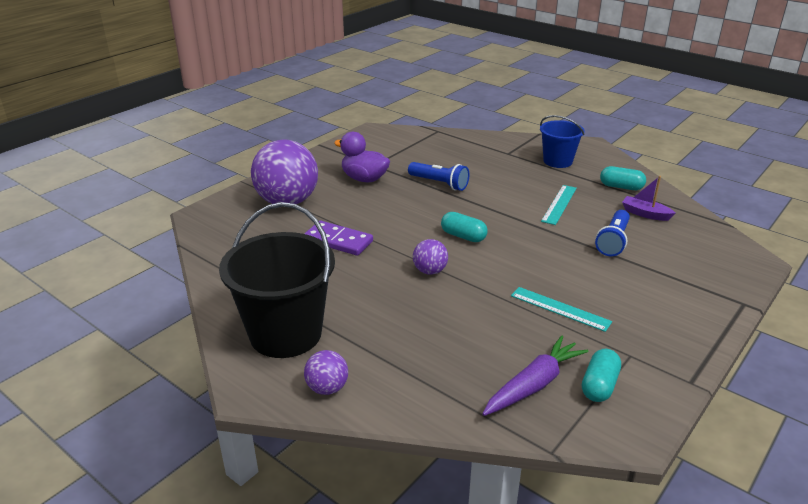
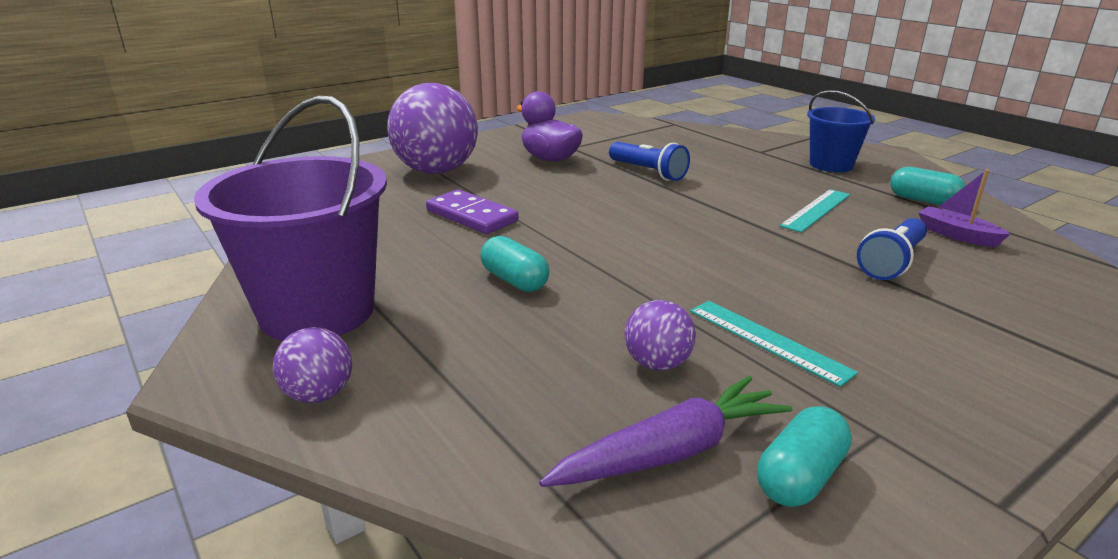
camera: 15 degrees right, 5 degrees down
(286, 334) = (317, 312): black bucket -> purple bucket
(430, 271) = (578, 264): purple ball -> purple ball (657, 364)
(463, 236) = (651, 230): turquoise capsule -> turquoise capsule (514, 280)

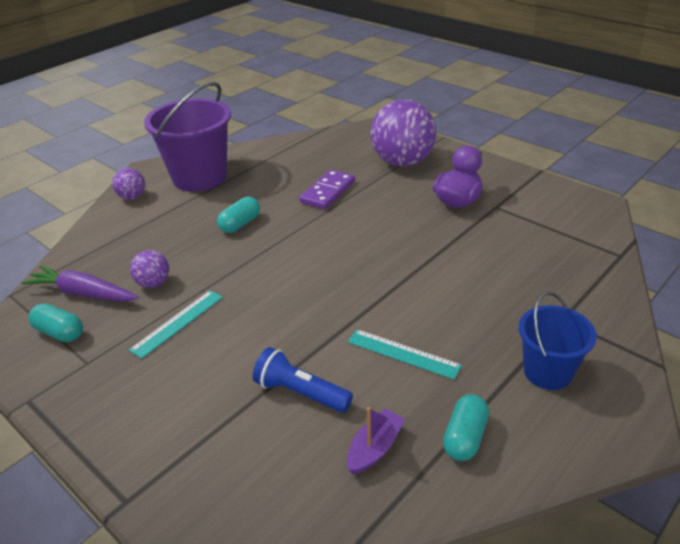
camera: 80 degrees right, 10 degrees up
(648, 172) = (452, 252): blue flashlight -> none
(671, 451) = (83, 293): purple carrot -> purple carrot turned 150 degrees clockwise

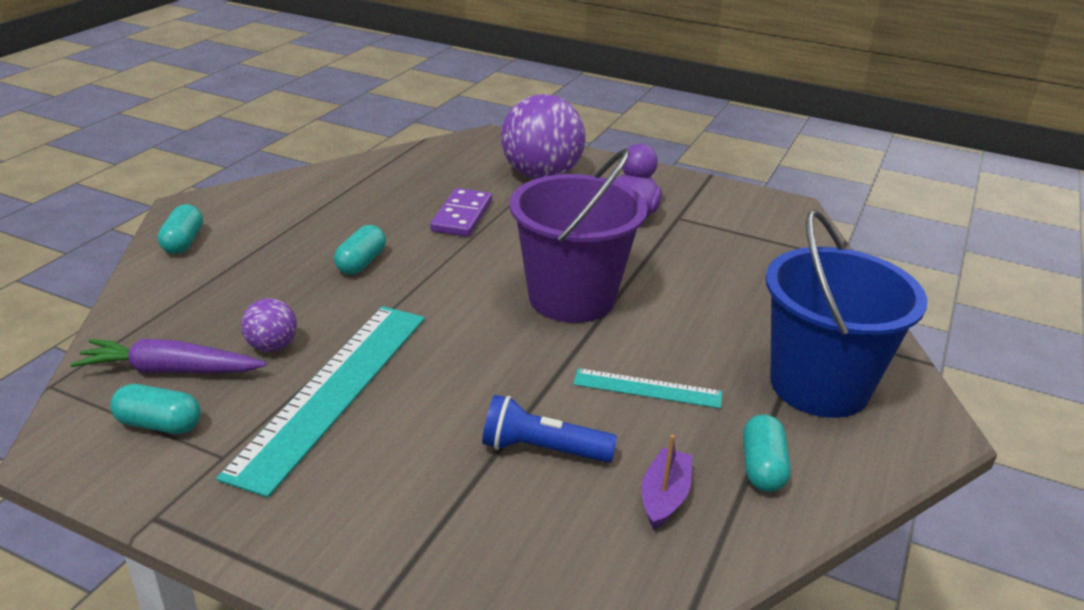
camera: 20 degrees left, 5 degrees down
(132, 197) = (183, 242): purple ball -> turquoise capsule
(177, 323) = (333, 391): turquoise ruler -> turquoise ruler, size x1.99
(199, 177) = (273, 210): purple bucket -> purple bucket (571, 298)
(547, 372) = (819, 386): blue bucket -> blue bucket, size x1.72

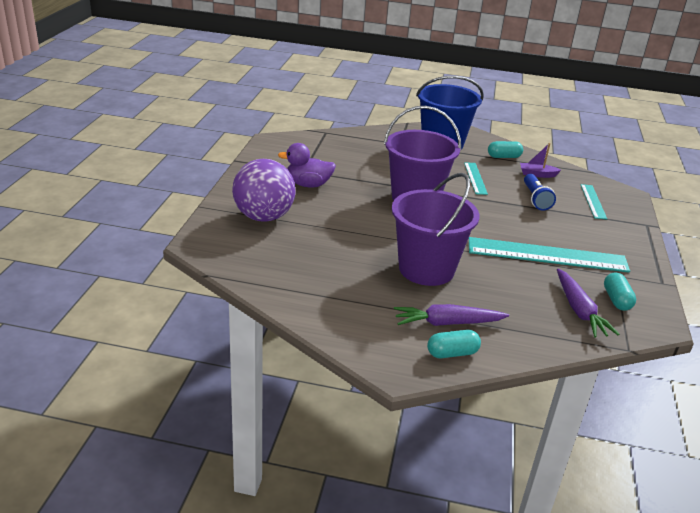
camera: 105 degrees left, 0 degrees up
(237, 252) = (447, 323): none -> purple carrot
(272, 346) = (531, 282): purple ball -> none
(361, 263) = (426, 269): turquoise capsule -> purple bucket
(462, 216) = (342, 241): purple domino -> none
(511, 552) = (593, 201): none -> turquoise ruler

